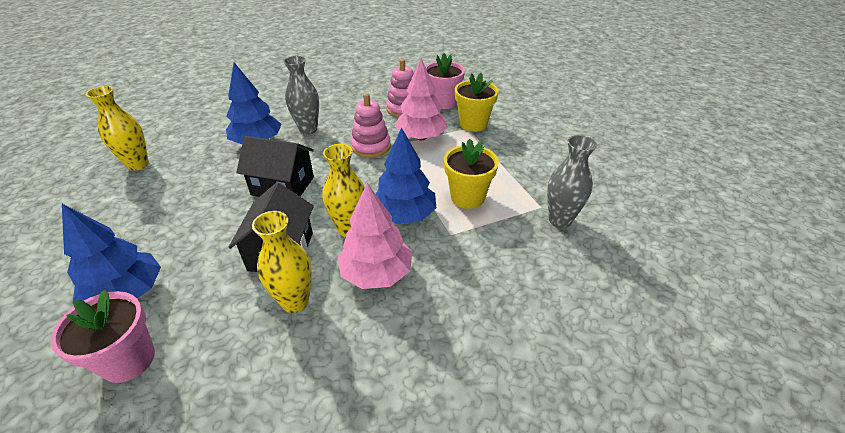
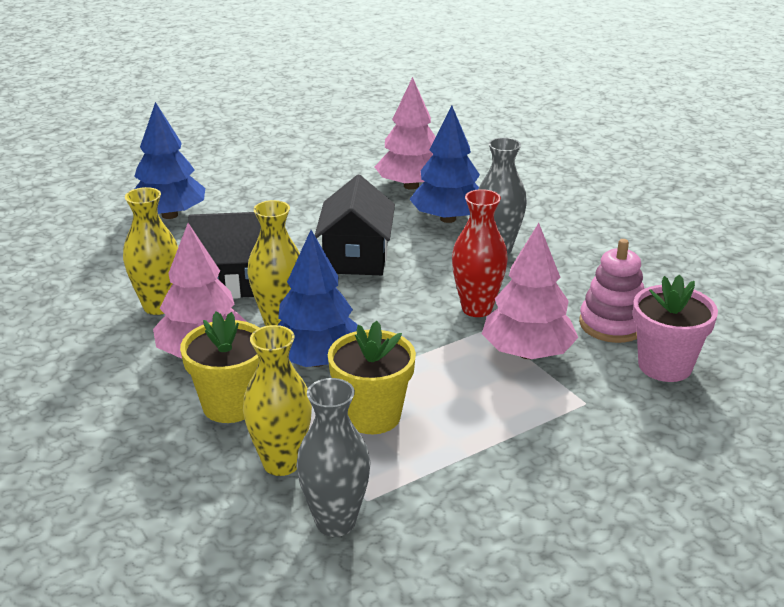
camera: 80 degrees right, 10 degrees down
(128, 360) = (93, 238): pink flower pot -> none
(138, 164) = (370, 161): yellow vase -> yellow vase (281, 463)
(197, 151) = (411, 186): none -> pink tree
(371, 146) = (477, 309): pink stacking toy -> red vase
(473, 124) = (603, 409): yellow flower pot -> yellow flower pot (230, 405)

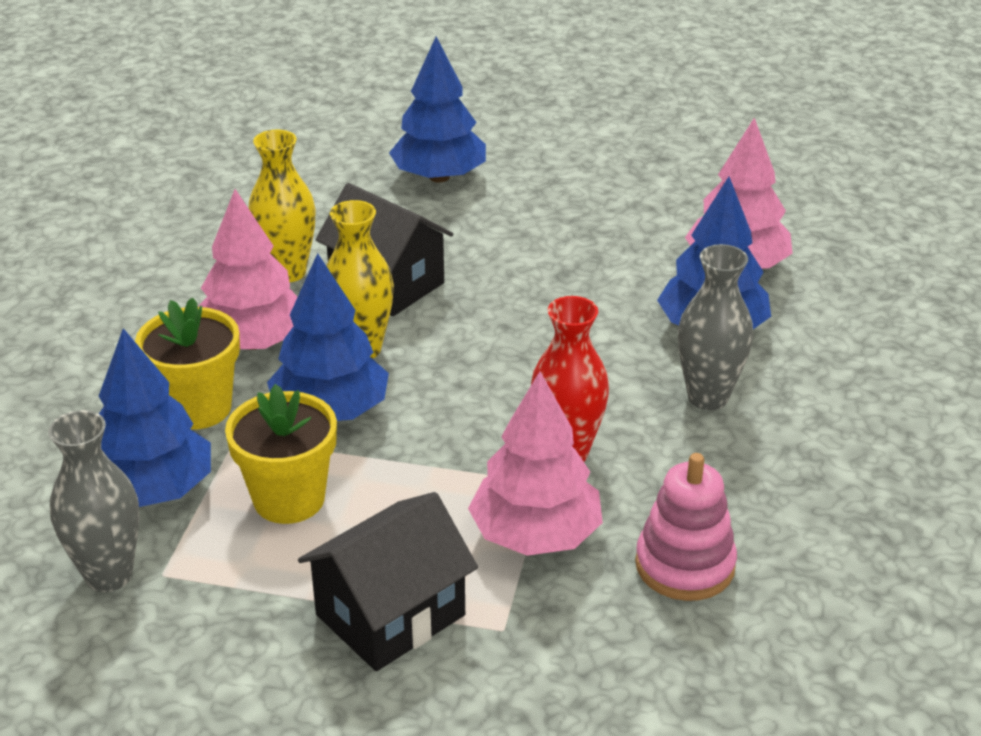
camera: 45 degrees right, 5 degrees up
(281, 463) = (153, 491): yellow vase -> blue tree
(356, 257) = (539, 321): black house -> black house (390, 615)
(665, 366) = (659, 652): pink flower pot -> none

